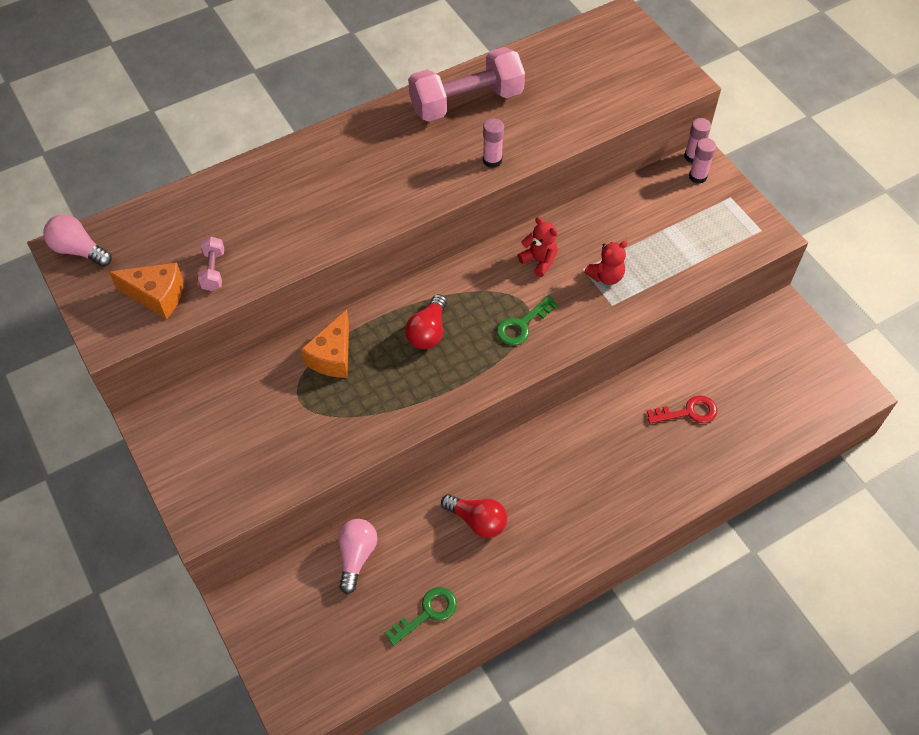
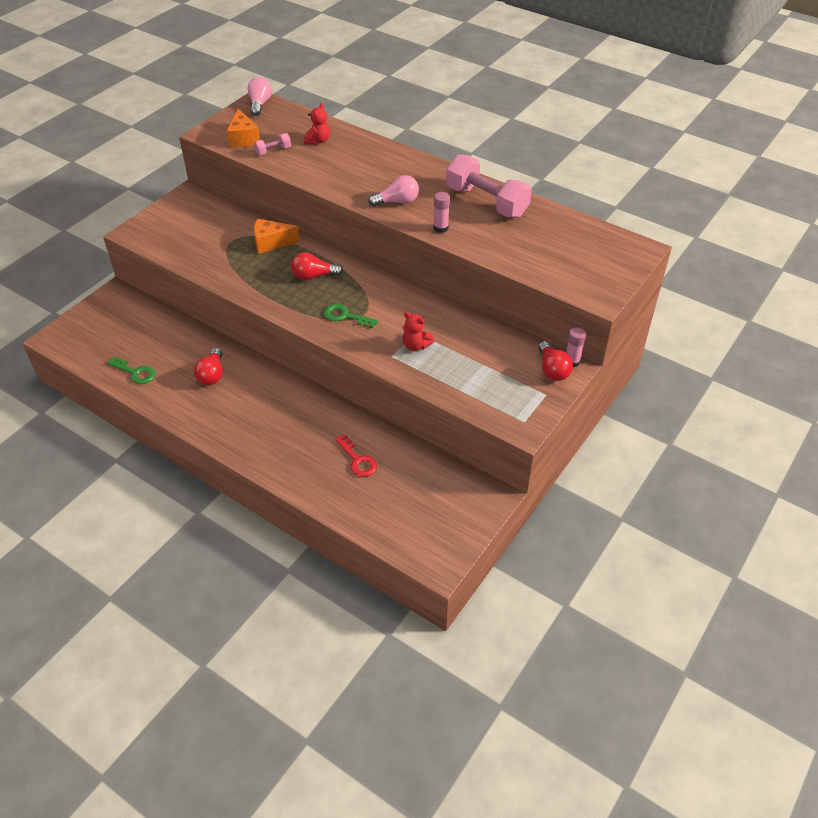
camera: 65 degrees right, 10 degrees down
(356, 556) = (163, 329): pink light bulb -> pink light bulb (397, 202)
(539, 261) = (407, 308): red teddy bear -> red teddy bear (318, 141)
(697, 177) = (552, 369): pink glue stick -> red light bulb

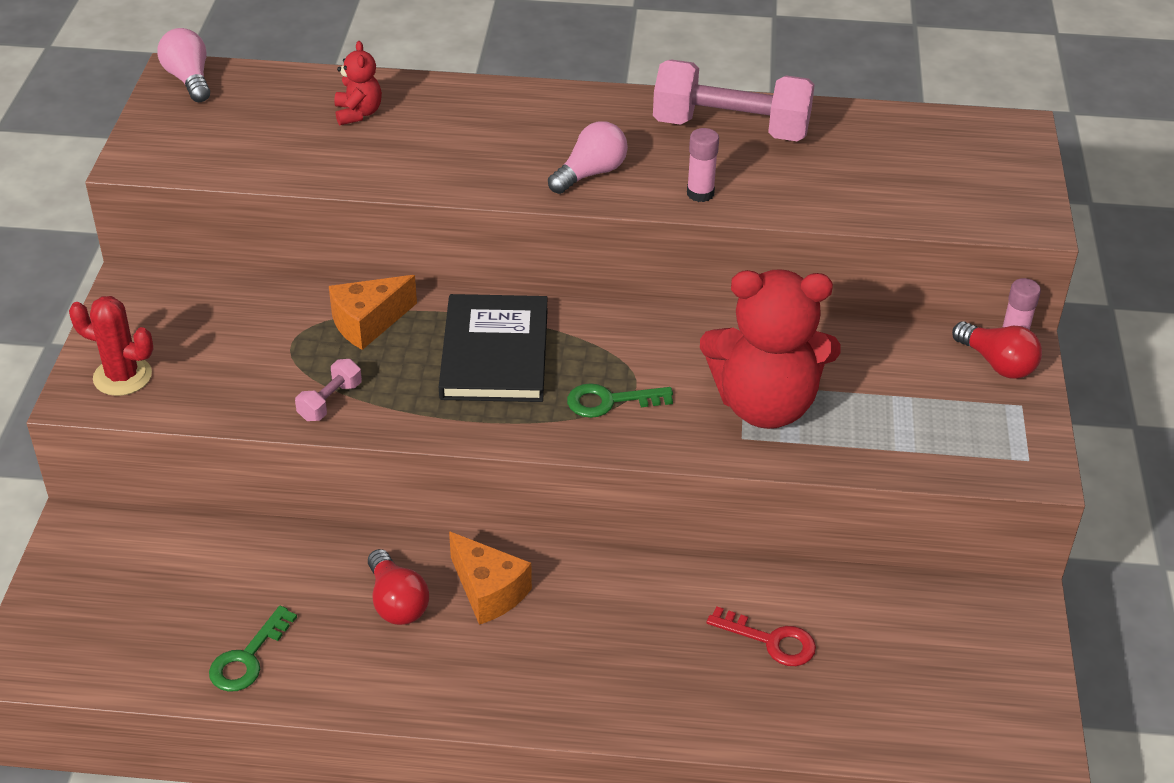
camera: 30 degrees left, 5 degrees down
(135, 372) = (248, 658): green key -> green key turned 120 degrees clockwise
(153, 230) = (122, 376): none -> red cactus
(243, 138) = (216, 149): orange cheese -> orange cheese (488, 591)
(273, 151) = (293, 154): pink dumbbell -> pink dumbbell (330, 401)
(314, 276) = (495, 353): red light bulb -> black book
(416, 345) = (765, 405): red teddy bear -> red teddy bear, size x2.26

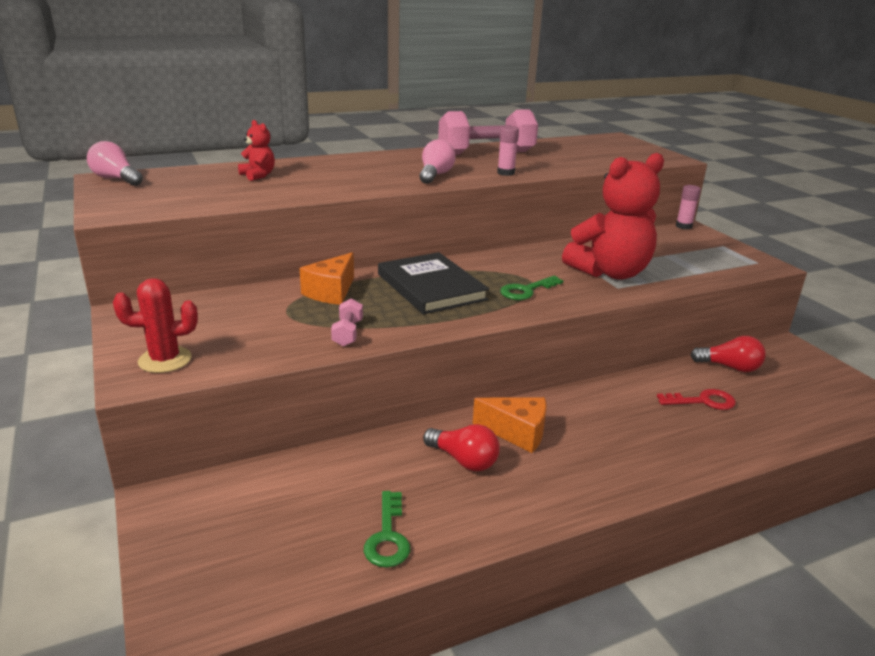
camera: 30 degrees left, 15 degrees down
(997, 363) = (690, 235): red light bulb -> red light bulb (729, 367)

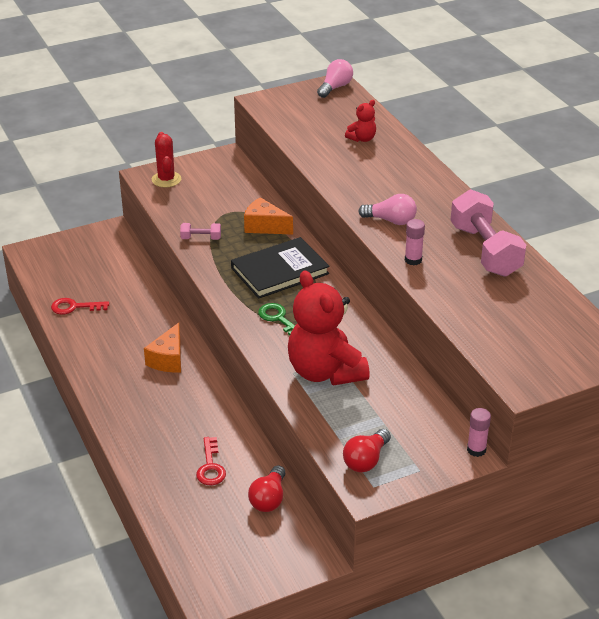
camera: 90 degrees right, 10 degrees up
(388, 536) = (74, 307): green key -> red key
(464, 460) = (139, 335): red light bulb -> red light bulb (366, 460)

